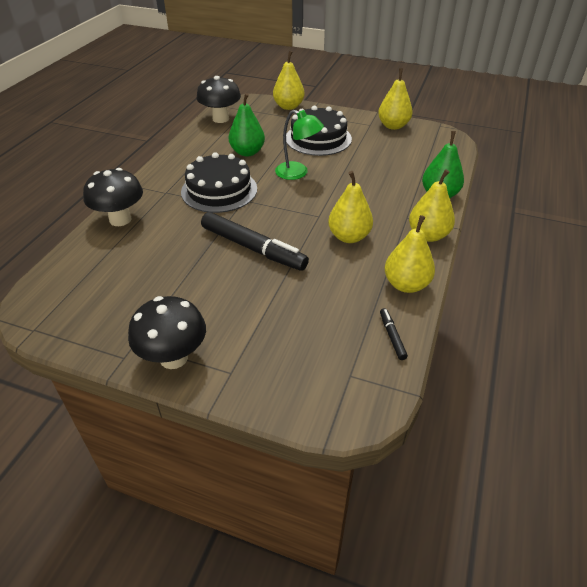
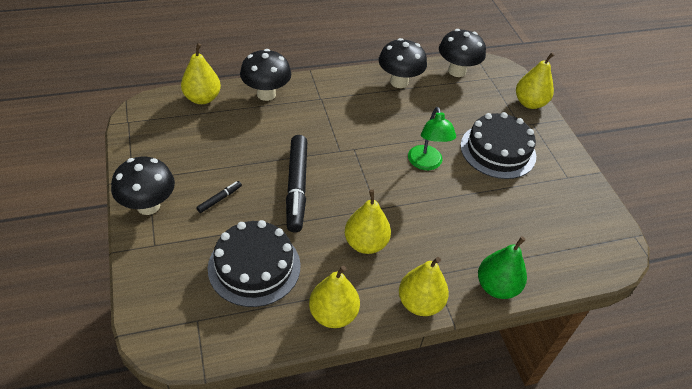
camera: 50 degrees right, 5 degrees up
(198, 147) = (399, 82): none -> black mushroom
(219, 190) = (352, 127): black cake -> black cake (254, 266)
(247, 152) = (424, 115): green pear -> none
(392, 336) = (259, 331): black marker -> black marker (219, 199)
(393, 126) = (586, 197): yellow pear -> yellow pear (202, 98)

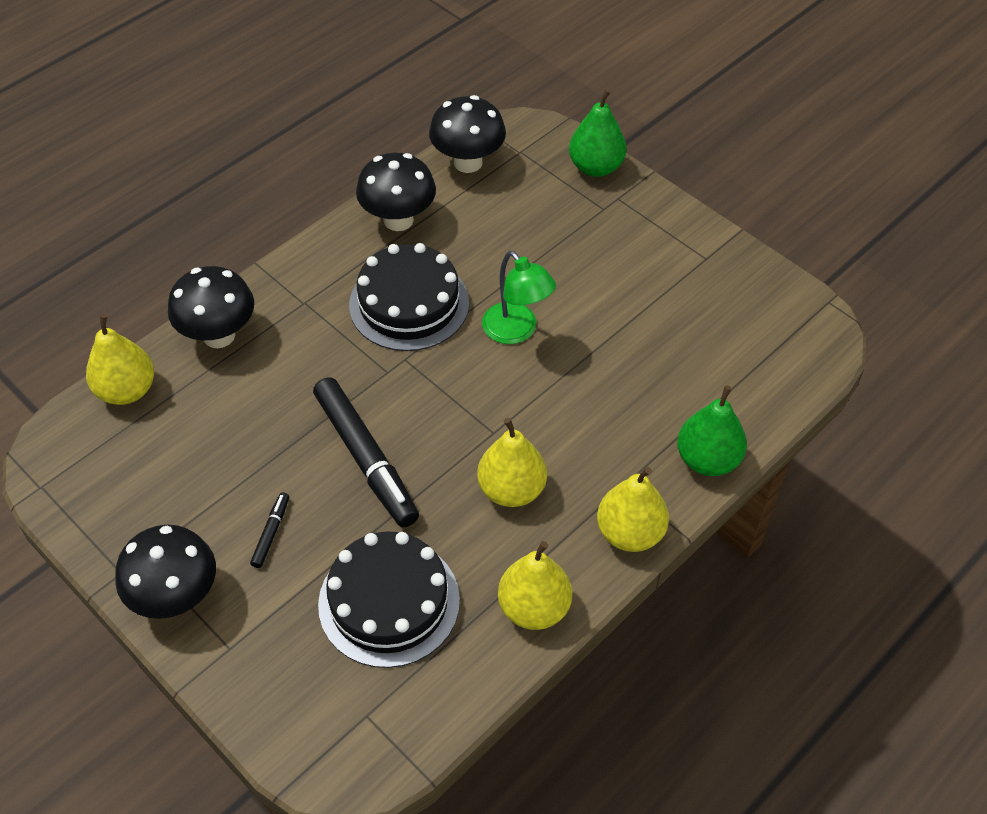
camera: 25 degrees left, 5 degrees up
(498, 150) = (597, 263): black cake -> black cake (409, 304)
(529, 103) = (596, 167): yellow pear -> green pear

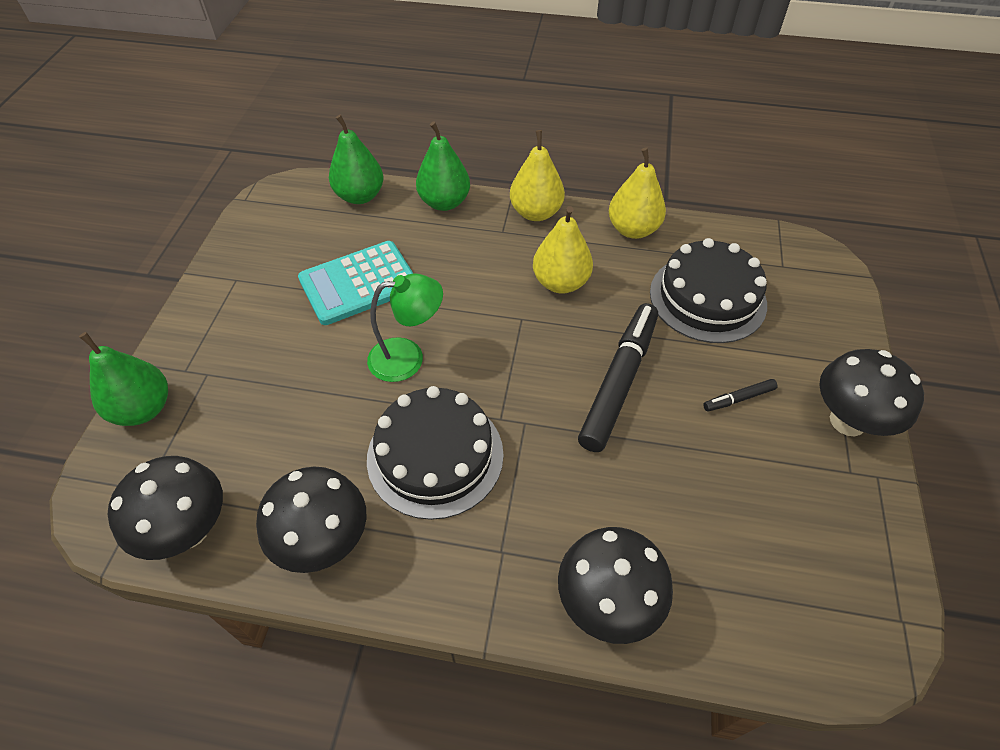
camera: 125 degrees left, 0 degrees up
(127, 390) = (744, 638): yellow pear -> none
(516, 331) = (408, 358): green lamp -> green lamp turned 60 degrees clockwise
(634, 337) = (359, 283): none -> turquoise calculator
(770, 393) = (360, 196): none -> green pear

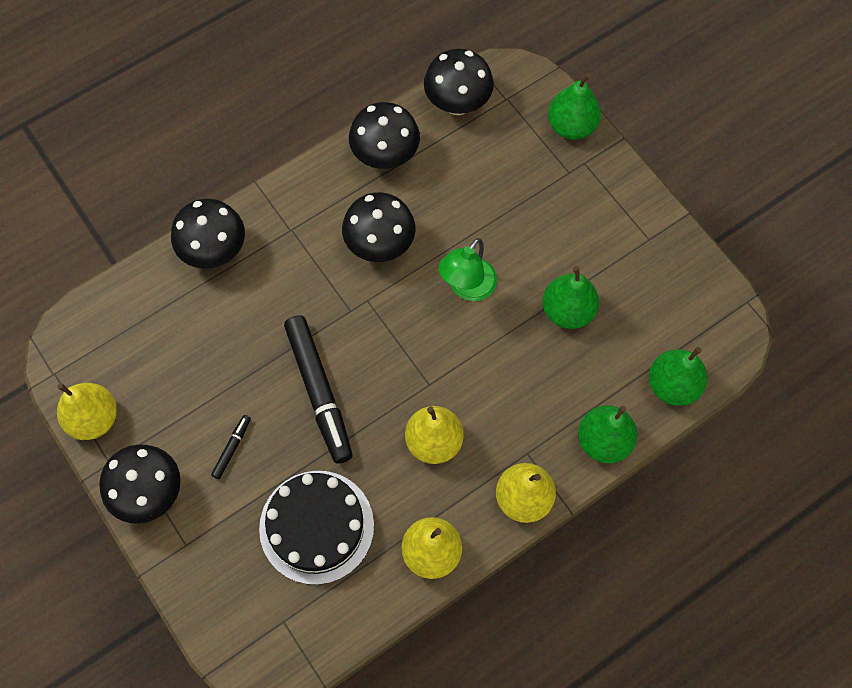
camera: 135 degrees right, 15 degrees up
(359, 283) = (567, 311): turquoise calculator -> green pear
(435, 455) = (380, 245): black cake -> black mushroom
(874, 531) = (94, 418): none -> yellow pear

